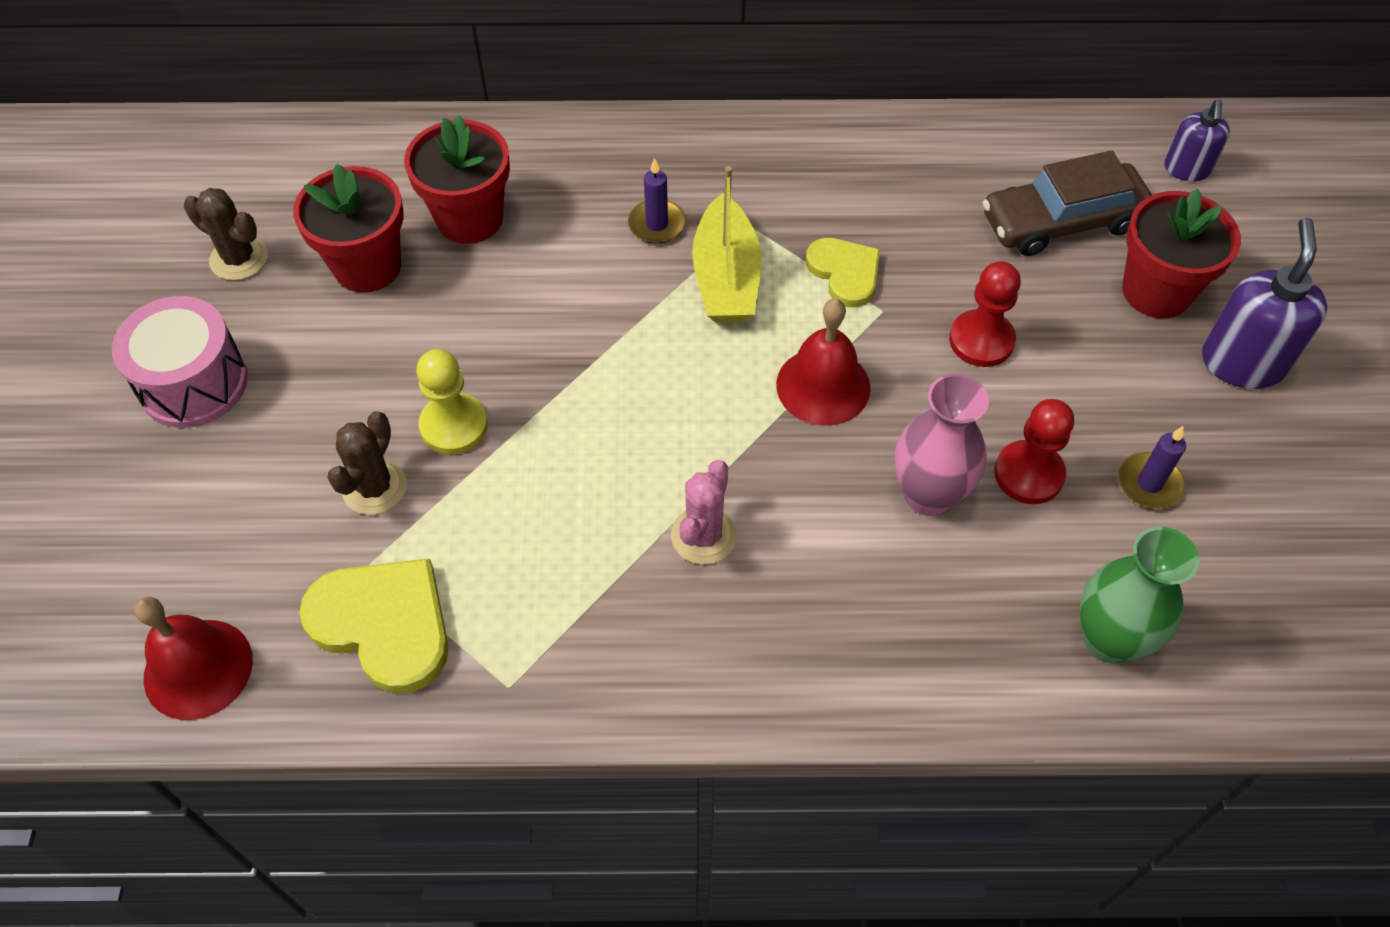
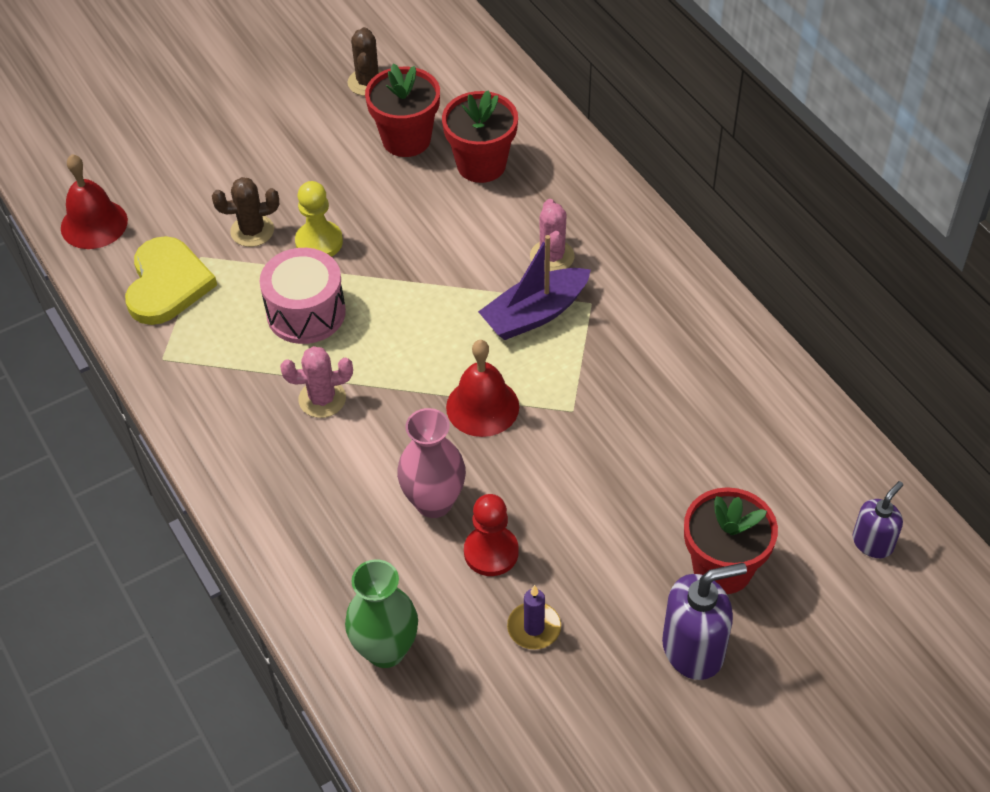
camera: 60 degrees right, 5 degrees down
(194, 383) = (267, 116): pink drum -> pink drum (306, 313)
(657, 224) = (552, 256): purple candle -> pink cactus
(726, 277) = (535, 314): yellow boat -> purple boat
(845, 273) = (590, 375): yellow heart -> none
(981, 340) = (589, 478): red pawn -> none
(1061, 221) = (745, 481): brown car -> none
(1186, 169) = (872, 542): purple soap dispenser -> purple soap dispenser turned 150 degrees clockwise

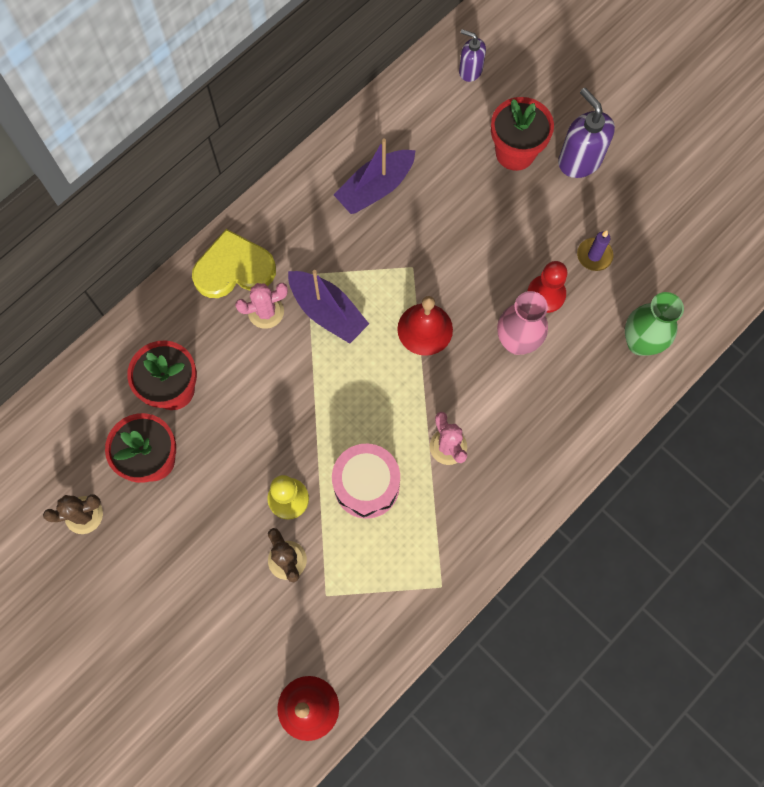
camera: 105 degrees left, 20 degrees up
(167, 284) = (362, 613): yellow heart -> yellow heart (234, 268)
(698, 393) = (375, 188): none -> purple boat

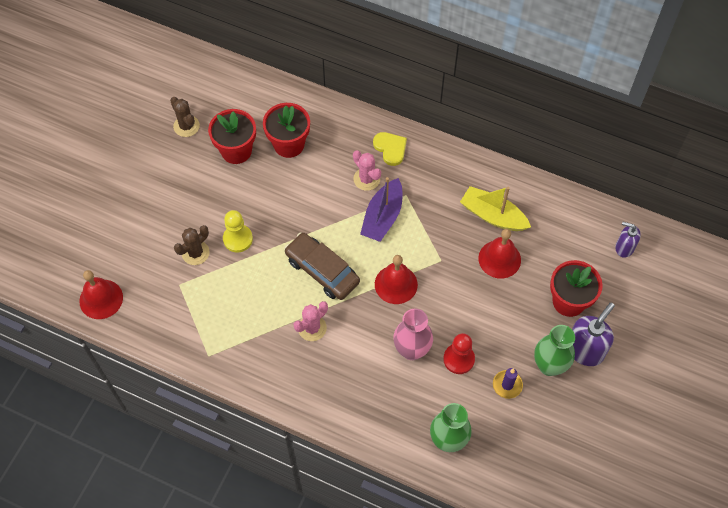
camera: 70 degrees right, 10 degrees down
(234, 268) = (390, 148): yellow heart -> yellow heart, size x0.64
(366, 485) = (264, 284): pink drum -> none
(374, 408) = (322, 271): none -> brown car
(375, 188) = (493, 215): purple boat -> yellow boat
(435, 203) = (499, 259): none -> red bell
(470, 70) = (624, 248): purple soap dispenser -> purple soap dispenser turned 75 degrees counterclockwise
(585, 203) = (549, 365): none -> green vase

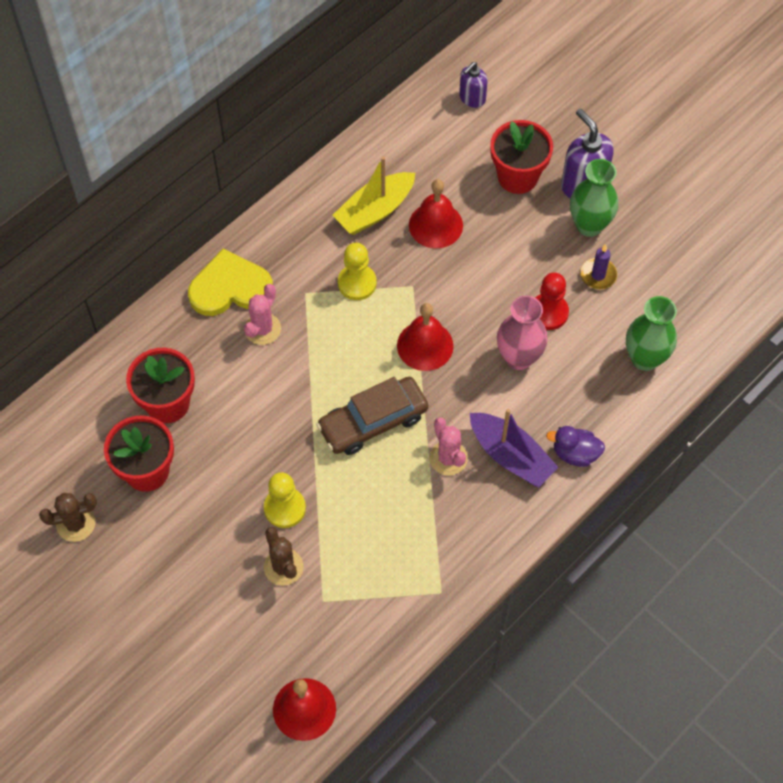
camera: 70 degrees left, 0 degrees up
(347, 413) = (575, 453): none -> purple duck
(366, 179) = (262, 329): pink cactus -> pink cactus turned 45 degrees counterclockwise
(382, 217) = (325, 329): purple boat -> purple boat (510, 456)
(390, 148) = (230, 287): yellow heart -> yellow heart, size x1.56
(428, 224) = (357, 283): none -> yellow pawn

